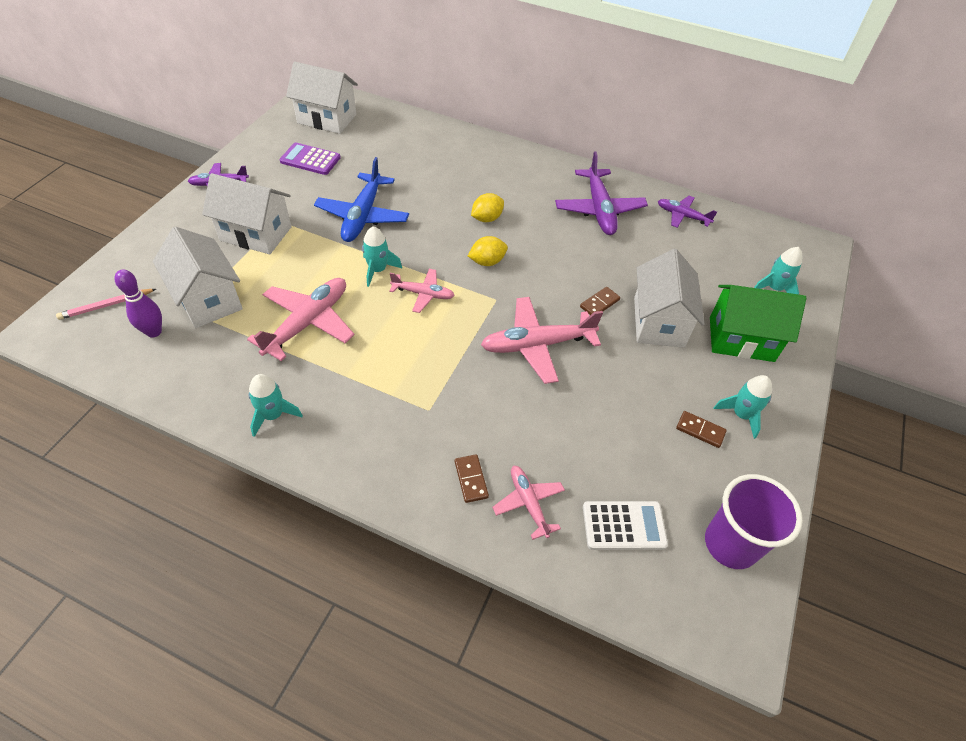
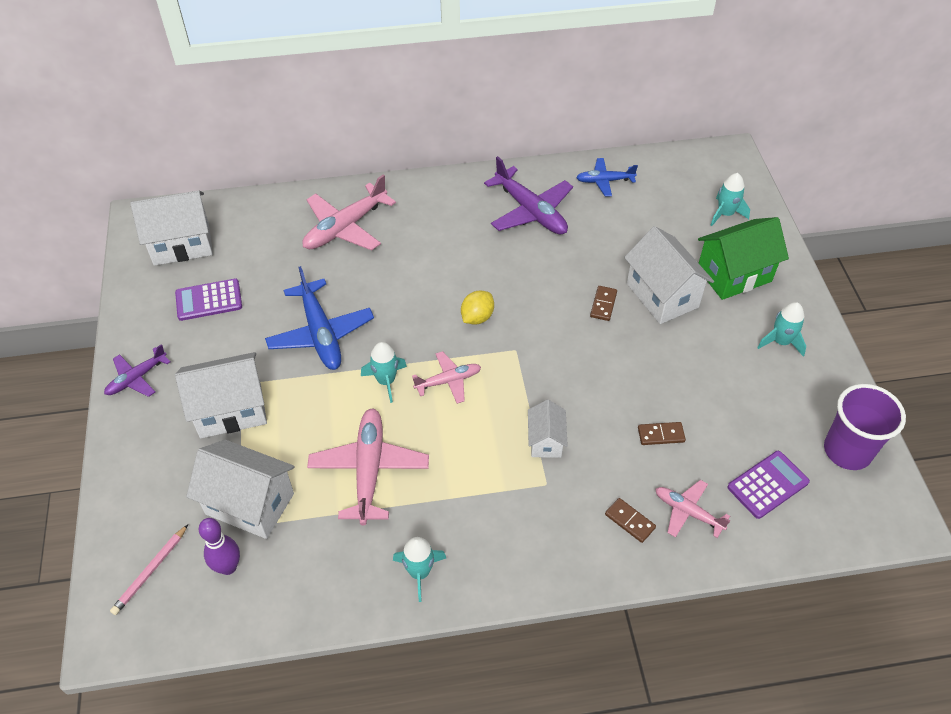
camera: 30 degrees left, 0 degrees up
(458, 377) = (545, 441): none -> white house
(487, 218) = (440, 273): yellow lemon -> none
(537, 345) = (584, 373): pink plane -> pink plane (345, 228)
(624, 525) = (767, 485): white calculator -> purple calculator
(682, 216) = (604, 181): purple plane -> blue plane
(700, 430) = (762, 373): brown domino -> brown domino (661, 434)

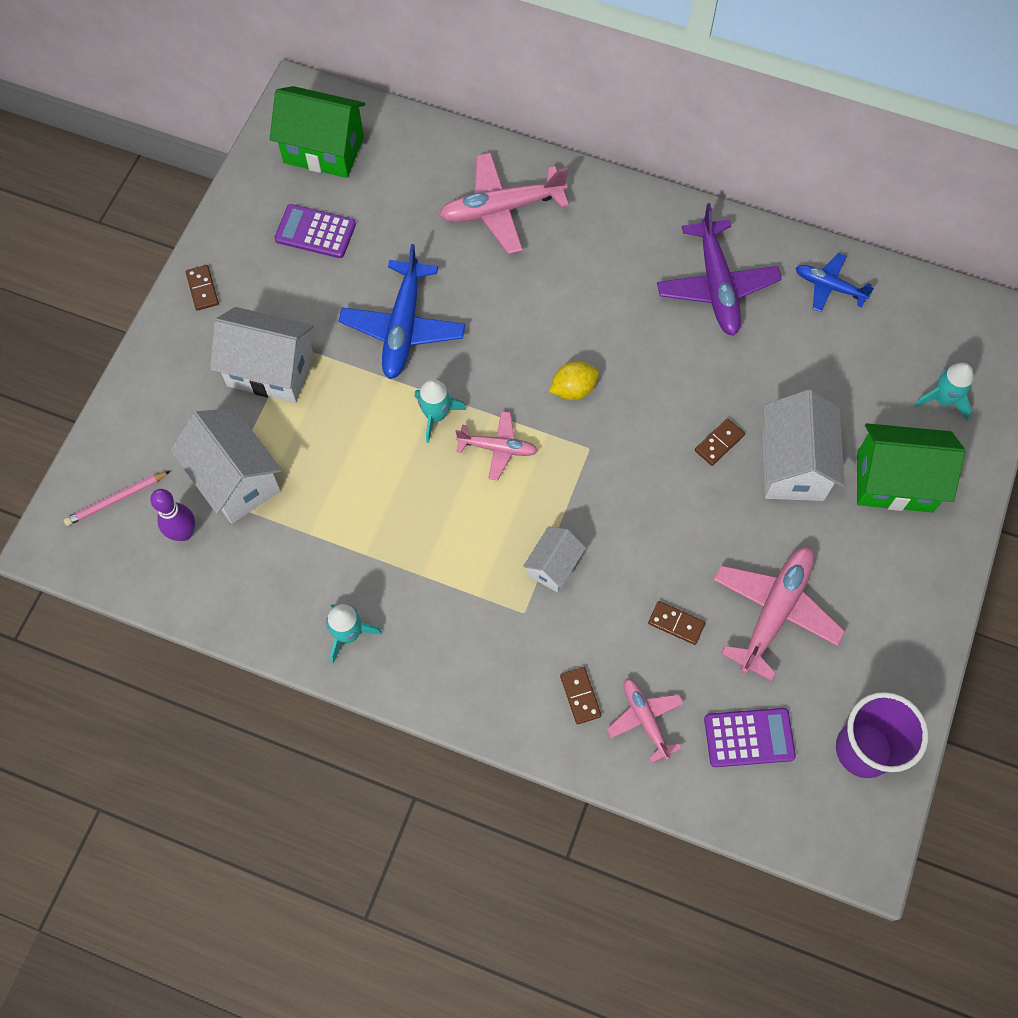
camera: 30 degrees right, 15 degrees up
(136, 378) = (202, 289): purple plane -> brown domino
(182, 244) = (323, 150): white house -> green house
(369, 469) = (364, 504): pink plane -> pink plane (774, 611)
(781, 342) = (886, 589): turquoise rocket -> none

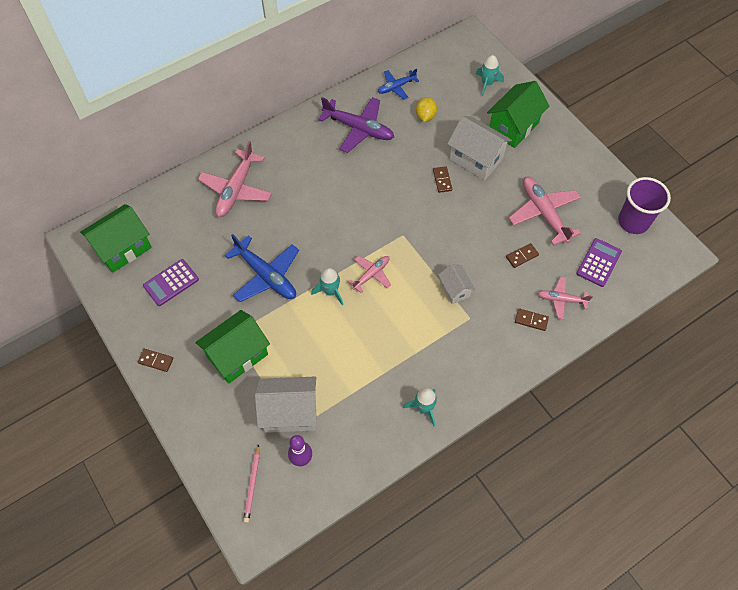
camera: 55 degrees left, 5 degrees down
(270, 370) = (237, 355): white house -> green house
(573, 389) = (365, 222): yellow lemon -> yellow lemon (425, 116)

